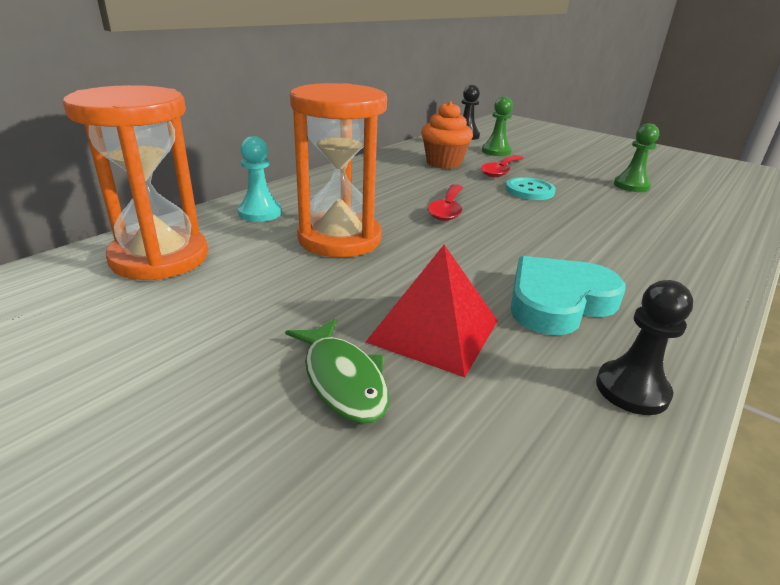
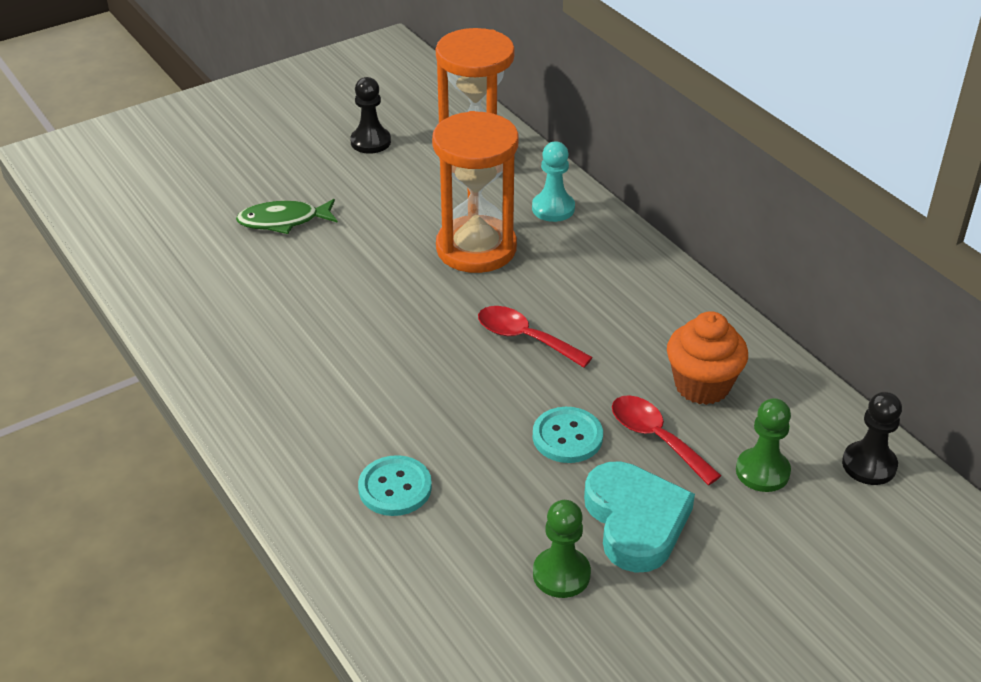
camera: 110 degrees right, 10 degrees up
(433, 330) = (309, 268): red pyramid -> none
(558, 302) = (308, 346): turquoise heart -> turquoise heart (635, 521)
(632, 389) = (198, 335): black pawn -> black pawn (370, 142)
(650, 235) = (395, 488): none -> turquoise button

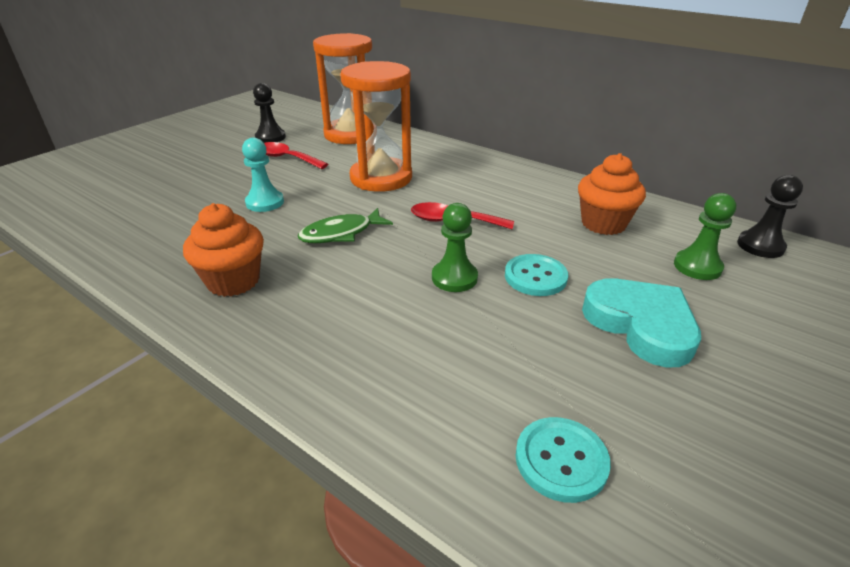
camera: 20 degrees left, 5 degrees down
(257, 363) = (233, 281): none -> orange cupcake
(283, 221) = (220, 186): green fish -> green fish (341, 233)
(395, 488) = (415, 352): turquoise button -> turquoise button (561, 460)
(553, 208) = (421, 150): turquoise pawn -> turquoise pawn (265, 202)
(561, 574) = (620, 387): green pawn -> green pawn (454, 278)
(656, 438) = (602, 262): red spoon -> red spoon (287, 158)

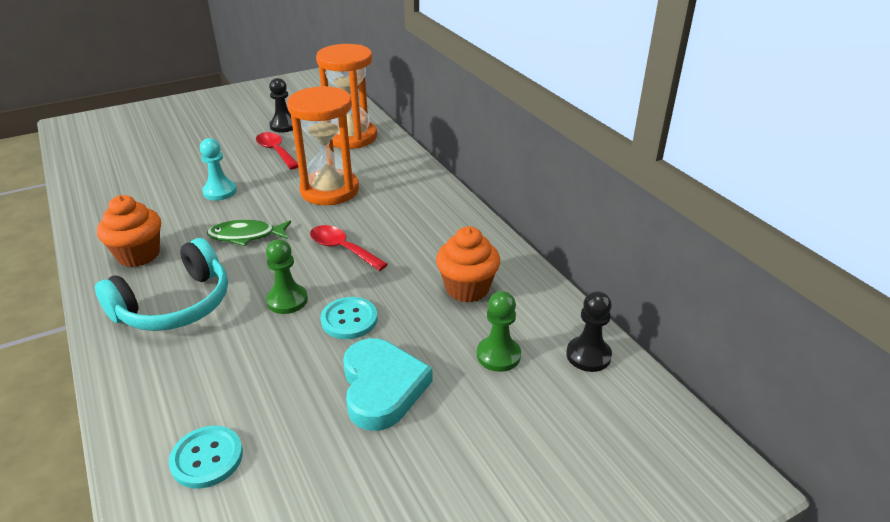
camera: 25 degrees right, 0 degrees up
(335, 317) = (175, 305): none -> turquoise headphones

